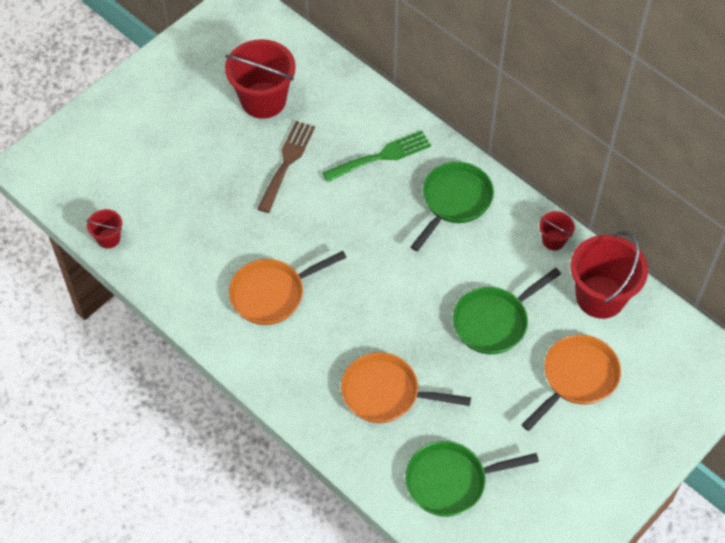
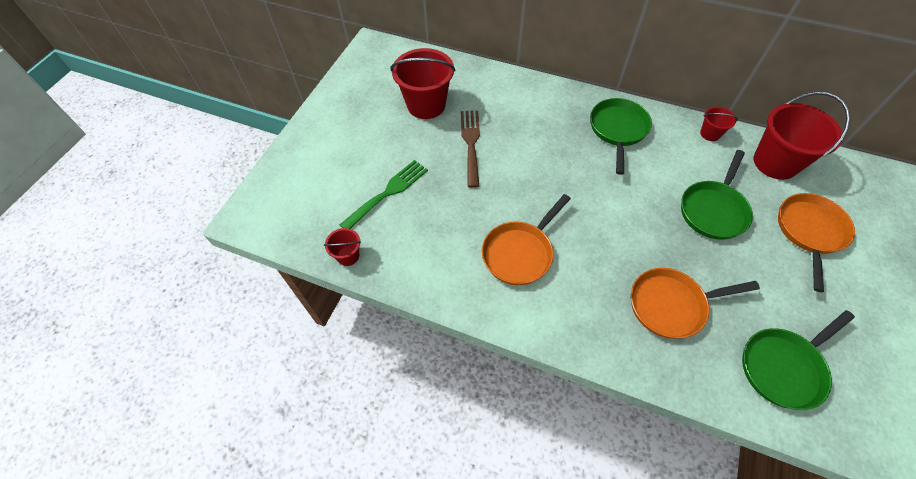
camera: 20 degrees left, 0 degrees up
(381, 156) = (542, 116): green fork -> green fork (388, 192)

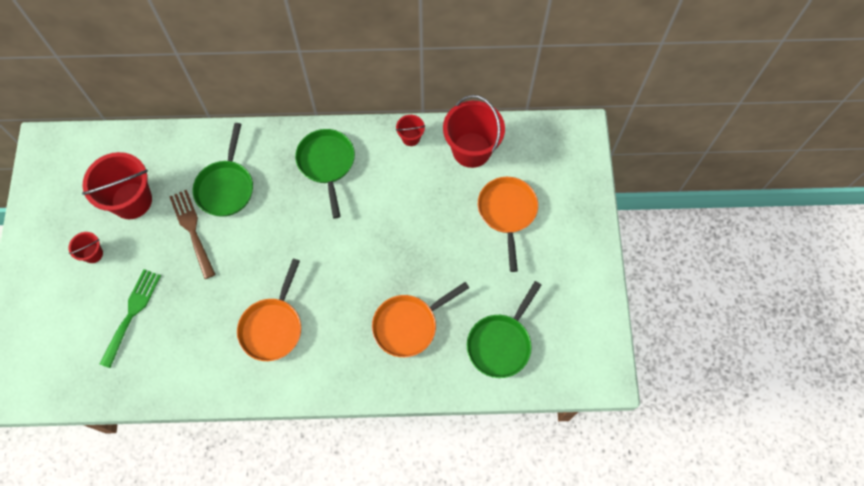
camera: 25 degrees left, 10 degrees up
(348, 256) = (120, 390): red bucket -> red bucket (93, 254)
(713, 210) = (426, 220): green pan -> green pan (226, 187)

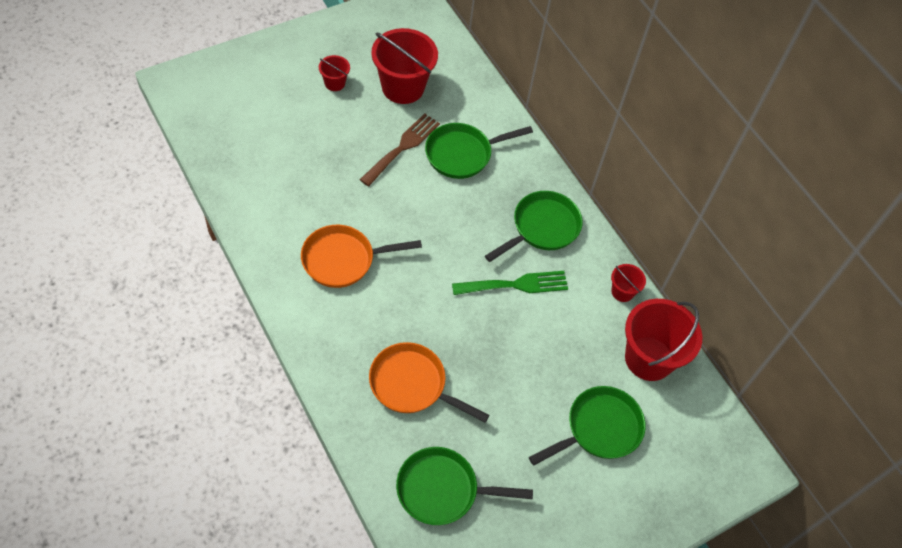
camera: 55 degrees right, 10 degrees down
(132, 313) = (294, 139): green fork -> green fork (515, 285)
(507, 212) = (599, 429): orange pan -> green pan

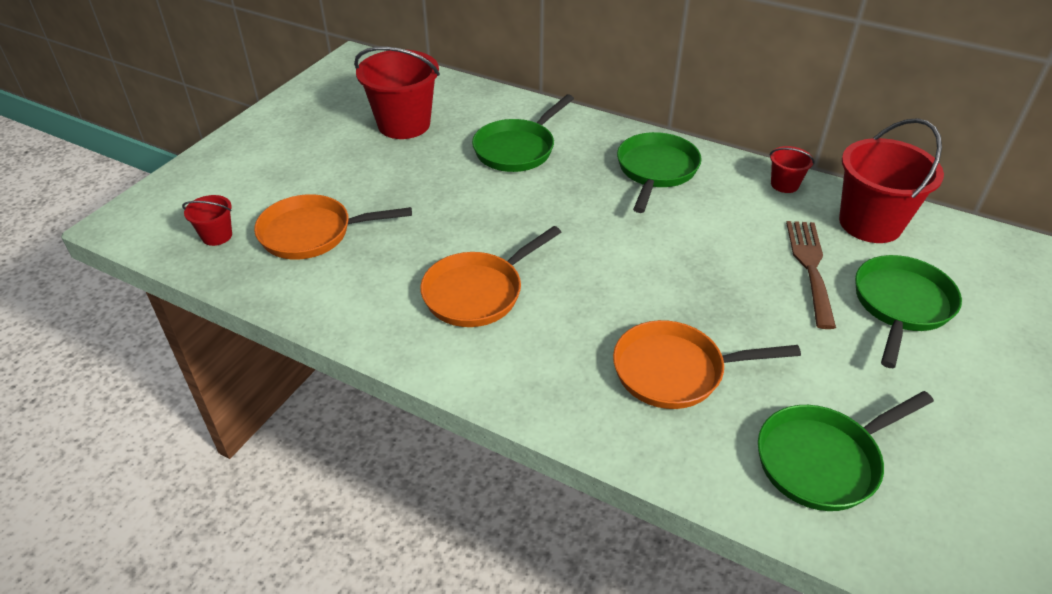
camera: 25 degrees left, 15 degrees down
(278, 155) = (312, 233): none -> orange pan
(334, 83) = (325, 149): red bucket -> red bucket (217, 236)
(402, 147) = (450, 169): brown fork -> brown fork (810, 267)
(515, 285) = (682, 226): green fork -> none

